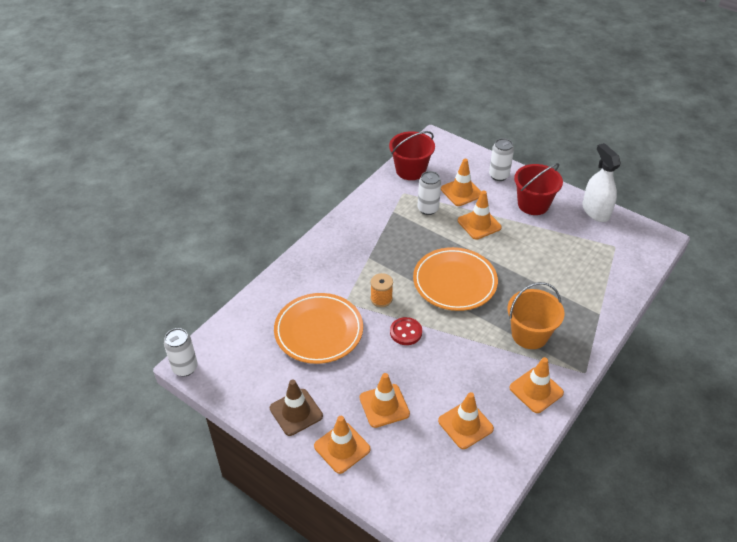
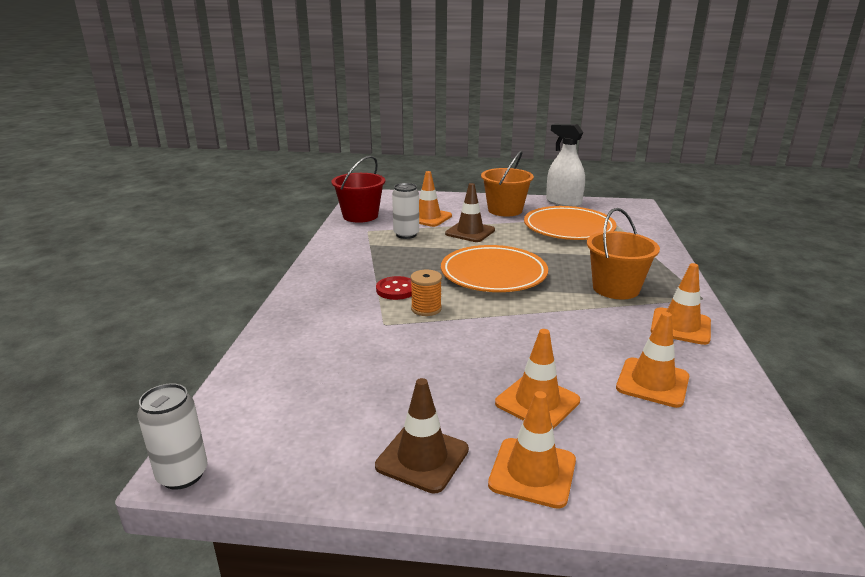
camera: 30 degrees left, 20 degrees down
(319, 331) = (374, 360): orange plate -> orange plate (568, 228)
(406, 332) = (486, 326): red button -> red button (396, 290)
(479, 224) = (470, 232): orange traffic cone -> brown traffic cone
(498, 175) = (452, 202): white can -> none
(533, 204) = (505, 210): red bucket -> orange bucket

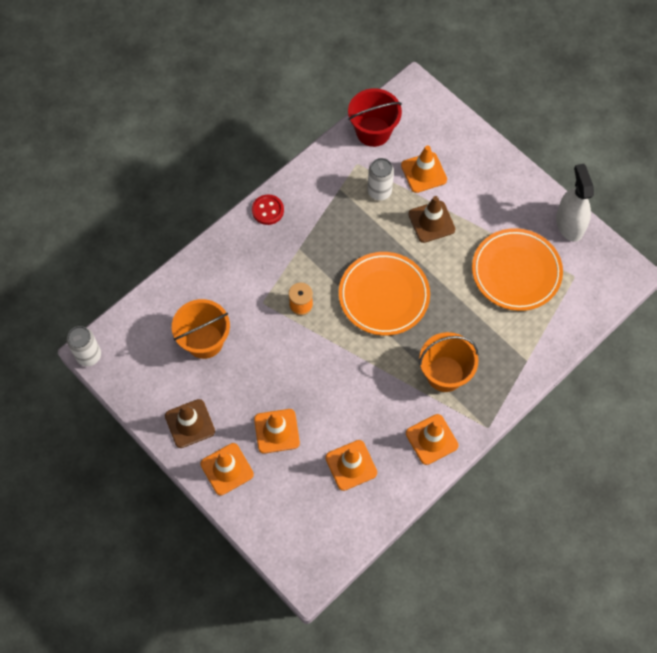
camera: 40 degrees right, 40 degrees up
(396, 290) = (303, 268): red button -> red button (268, 210)
(505, 210) = (501, 203): orange bucket -> orange bucket (204, 341)

